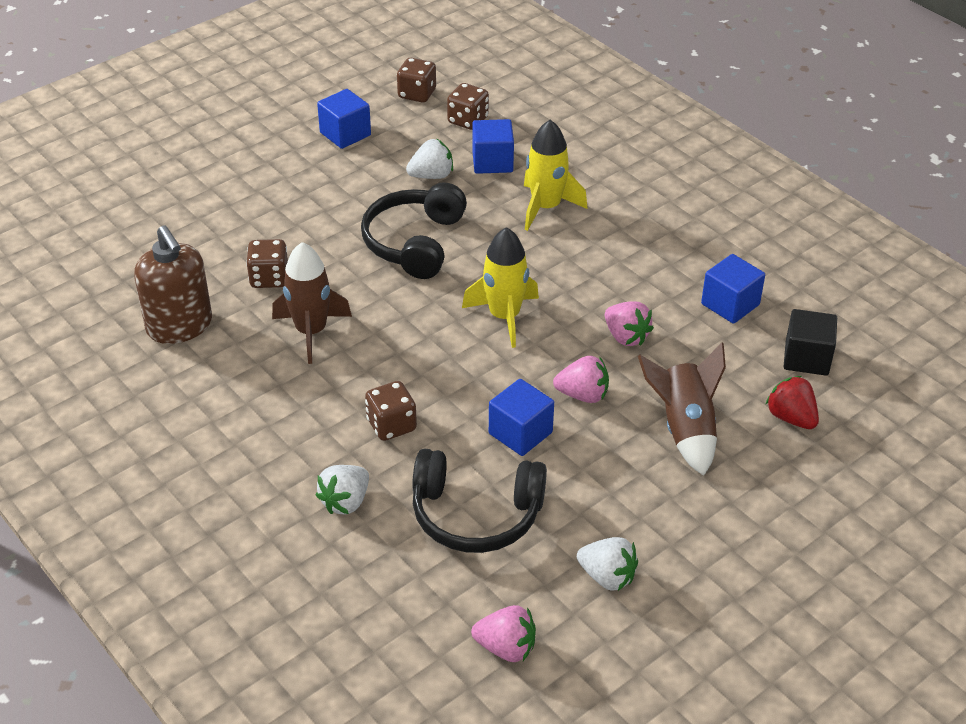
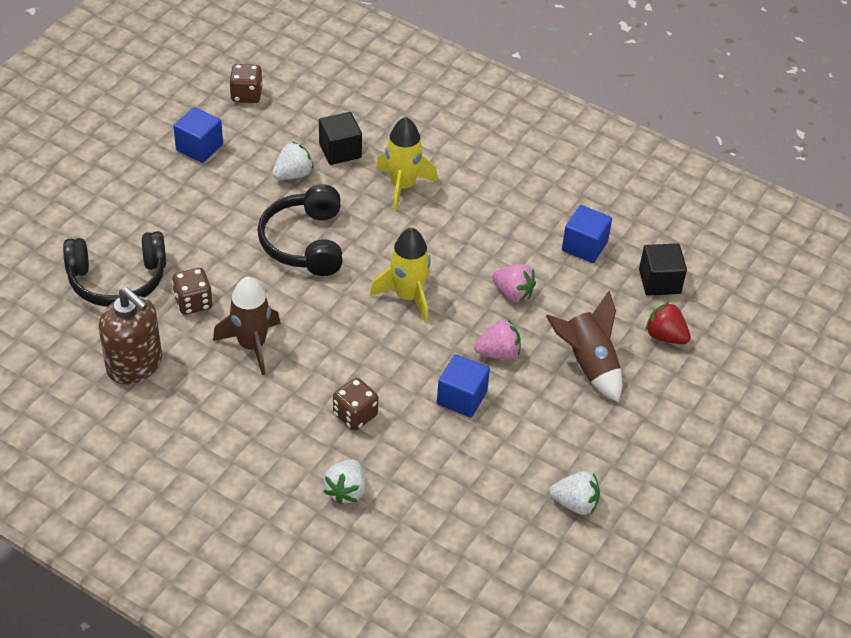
camera: 20 degrees left, 5 degrees up
(468, 120) = (302, 113): brown dice -> none
(476, 514) = (454, 476): black headphones -> black headphones (117, 279)
(492, 162) = (340, 151): blue cube -> black cube
(506, 648) = (521, 581): pink strawberry -> none

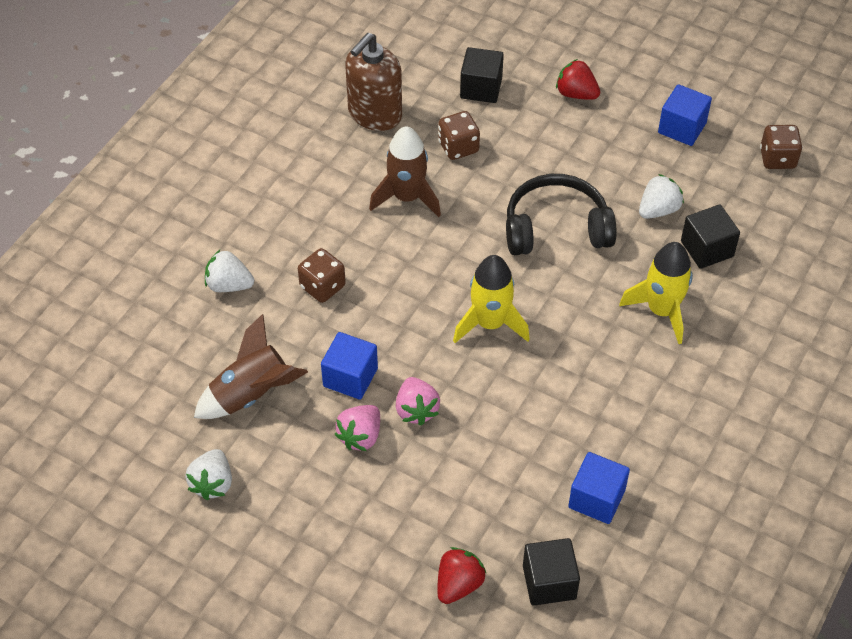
camera: 90 degrees right, 5 degrees up
(117, 279) = (481, 88): black headphones -> black cube
(141, 212) = (576, 94): none -> red strawberry
(293, 174) = (658, 210): white strawberry -> white strawberry turned 90 degrees counterclockwise
(513, 293) = (508, 423): pink strawberry -> pink strawberry (360, 436)
(588, 364) = (407, 499): brown rocket -> brown rocket (251, 394)

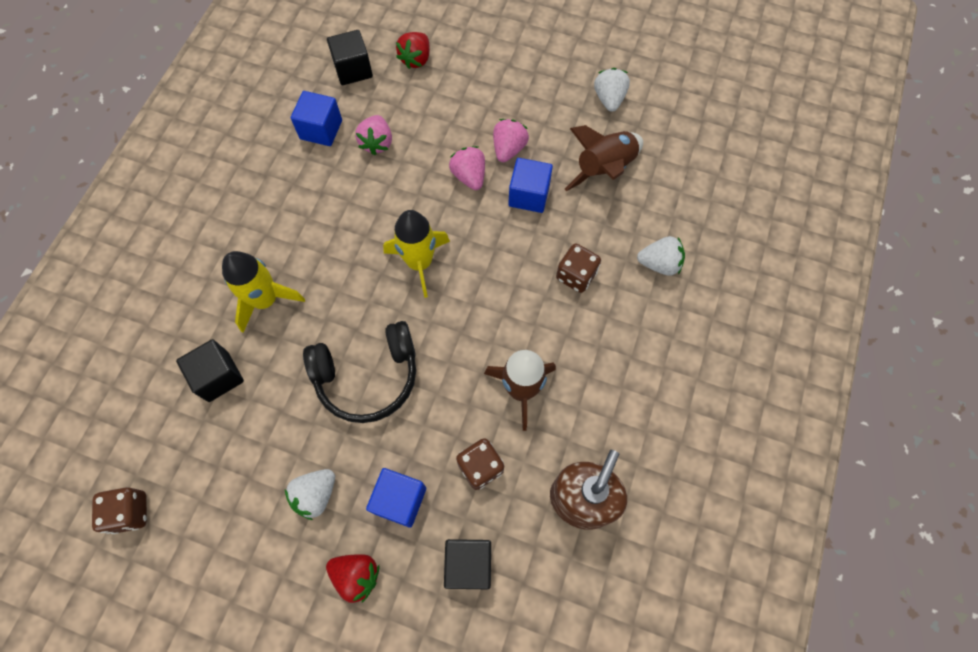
camera: 170 degrees right, 15 degrees up
(525, 469) = (377, 143): none -> pink strawberry
(658, 210) = (265, 417): white strawberry -> white strawberry (315, 495)
(682, 128) = (234, 541): blue cube -> blue cube (400, 500)

